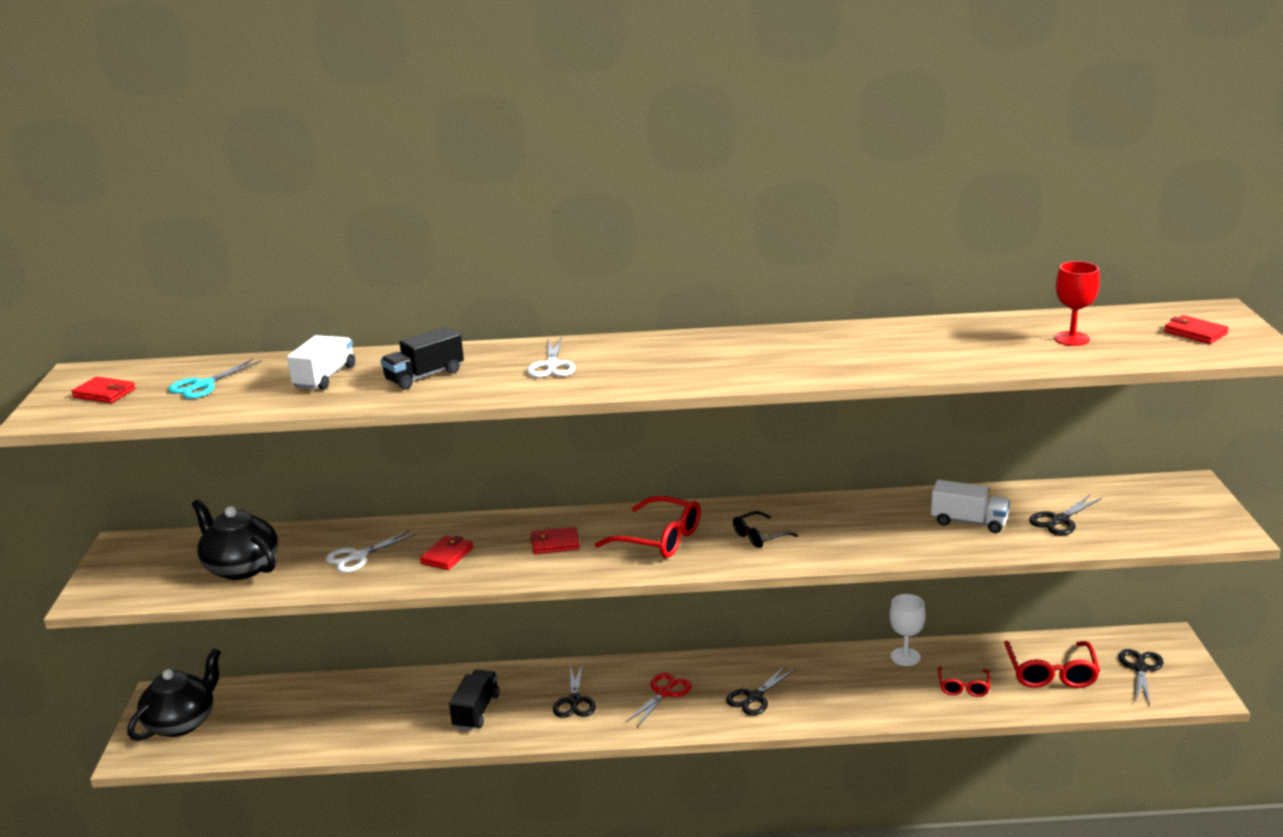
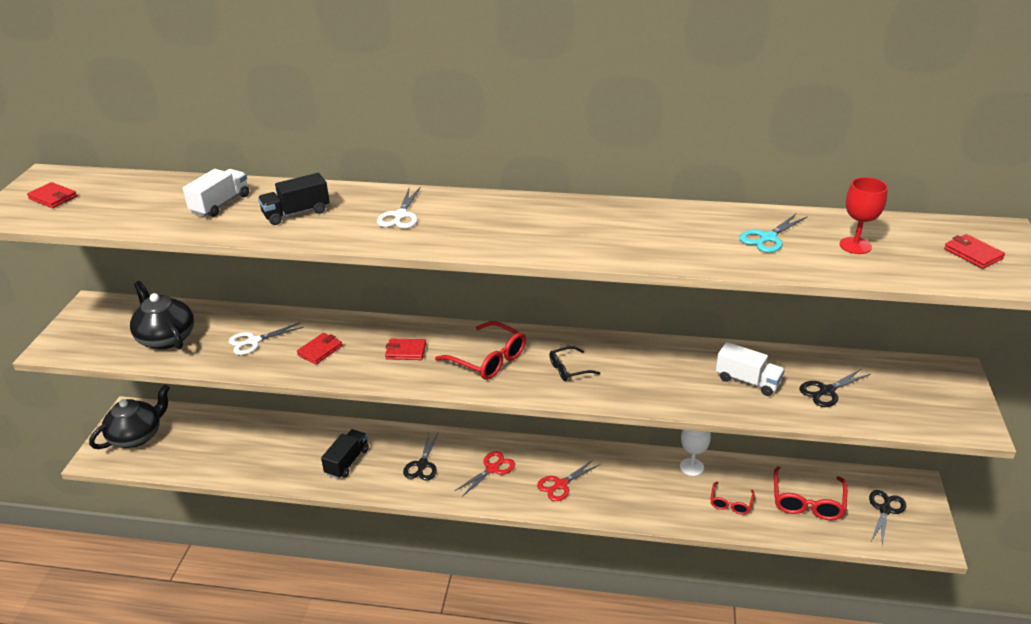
camera: 10 degrees right, 10 degrees up
(203, 385) = (127, 199): turquoise scissors -> turquoise scissors (768, 238)
(754, 697) = (560, 484): black scissors -> red scissors

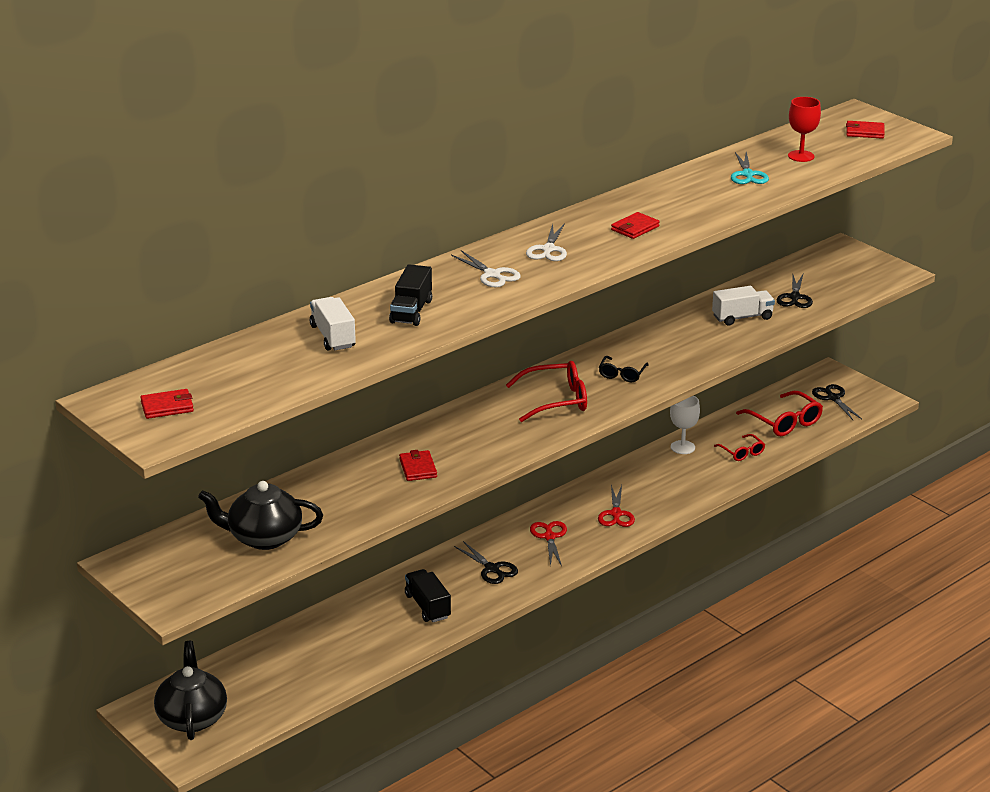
camera: 50 degrees left, 5 degrees down
(254, 341) = (348, 495): white scissors -> white scissors (548, 249)
(406, 351) = (486, 430): red wallet -> red wallet (635, 228)

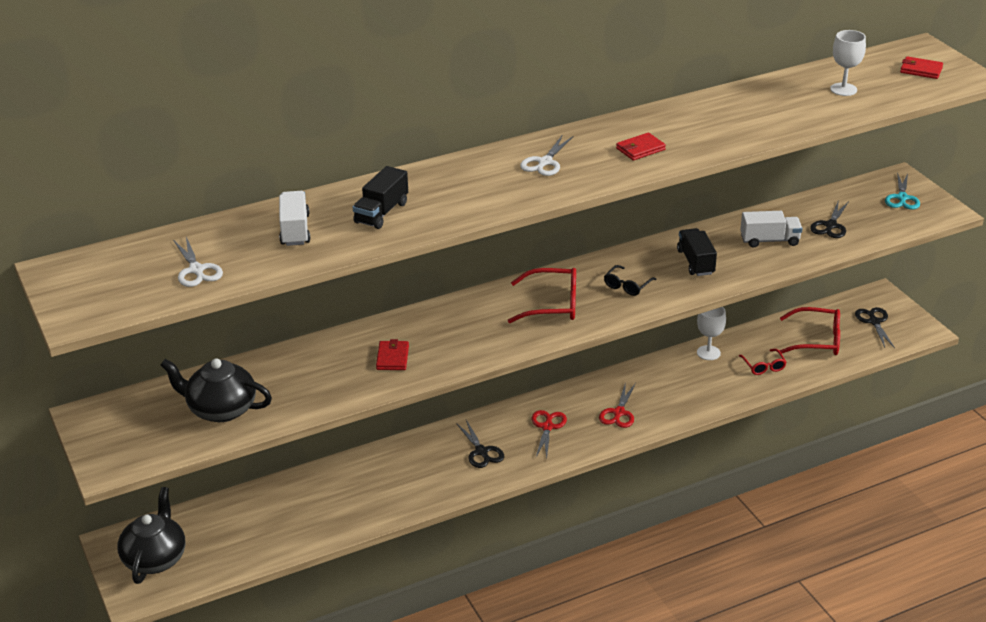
camera: 15 degrees right, 5 degrees up
(167, 407) = (106, 284): red wallet -> none
(427, 606) = (408, 481): black truck -> black truck (695, 262)
(492, 274) = (477, 183): white scissors -> white scissors (196, 270)
(747, 174) = (780, 103): turquoise scissors -> turquoise scissors (902, 198)
(784, 422) = (816, 340): red glasses -> red glasses turned 60 degrees counterclockwise
(801, 156) = (843, 89): red goblet -> white goblet

